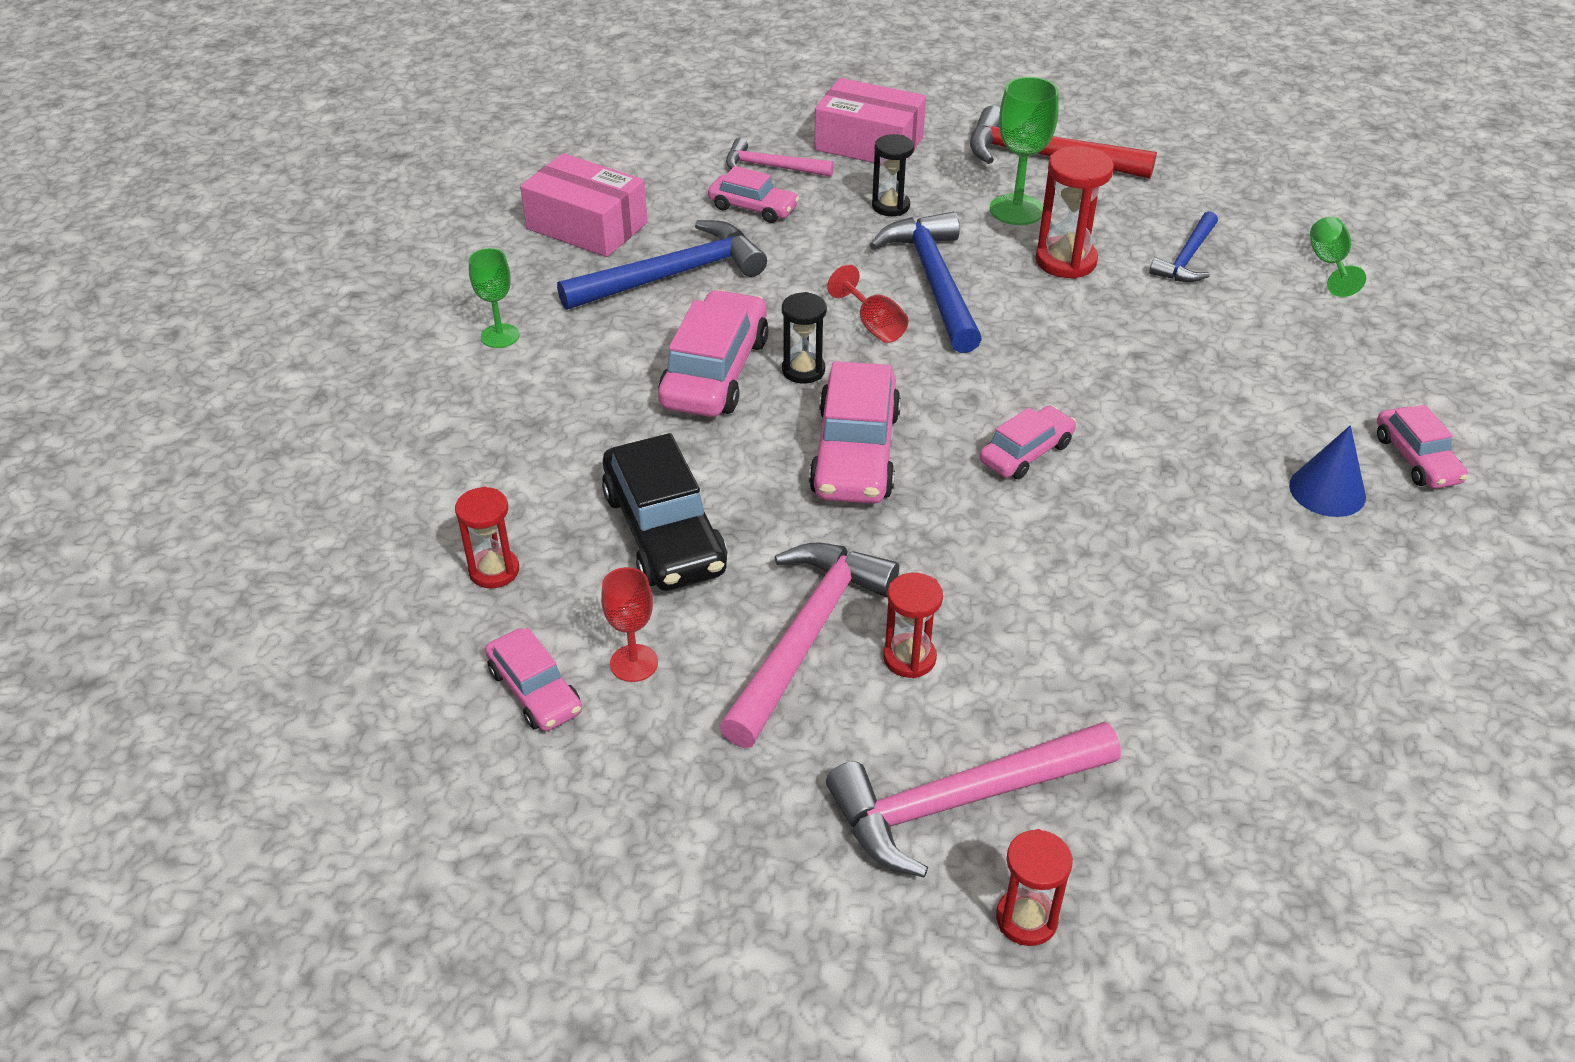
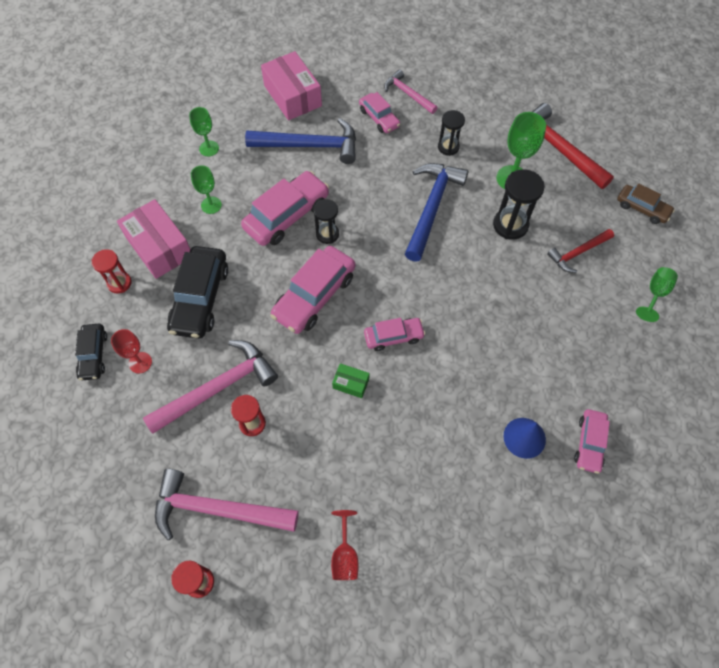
camera: 30 degrees right, 20 degrees up
(535, 691) = (93, 355): pink car -> black car
(571, 405) = (211, 205): none -> green goblet
(869, 144) = (469, 98): pink box -> pink box (159, 247)
(873, 325) = (381, 222): red goblet -> red goblet (345, 555)
(1017, 536) = (351, 383): none -> green box
(1066, 261) = (510, 225): red hourglass -> black hourglass
(1187, 258) = (578, 253): blue hammer -> red hammer
(1220, 182) = (642, 208): none -> brown car

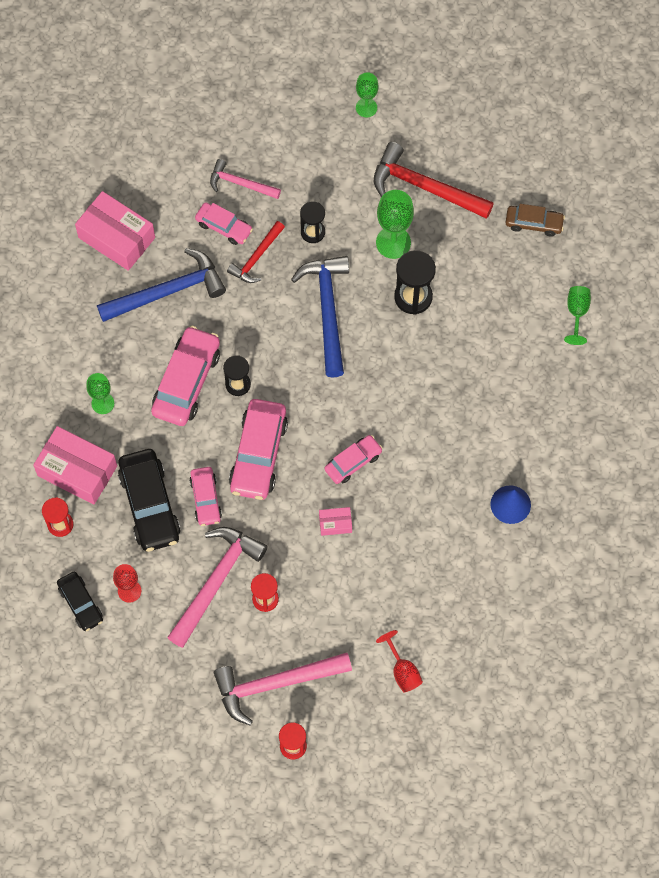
camera: 25 degrees left, 5 degrees up
(209, 148) = (62, 340): green goblet -> green goblet (366, 107)
(351, 383) = (335, 523): green box -> pink box
(578, 253) = (489, 300): red hammer -> red hammer (256, 257)
(589, 443) = (568, 484): pink car -> pink car (205, 499)

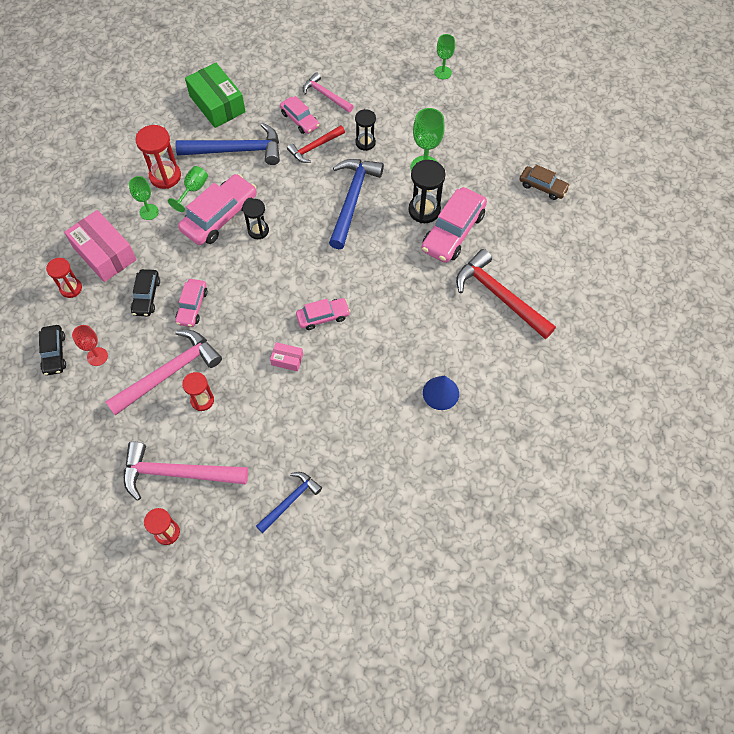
camera: 20 degrees right, 5 degrees down
(100, 352) = (165, 176): none -> red hourglass
(116, 238) = (217, 104): pink box -> green box
(149, 505) = (146, 296): black car -> black car, size x0.58
(258, 454) = (250, 286): pink car -> pink car (453, 232)
(402, 671) = (290, 501): red goblet -> blue hammer
(424, 187) = (465, 137): red hammer -> red hammer (499, 296)
(577, 313) = (554, 262): green goblet -> green goblet (193, 190)

